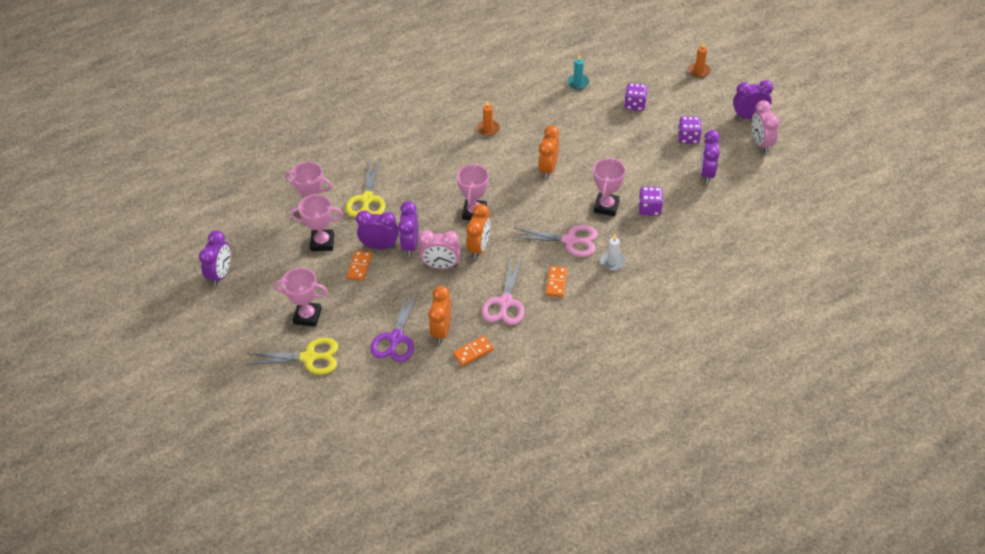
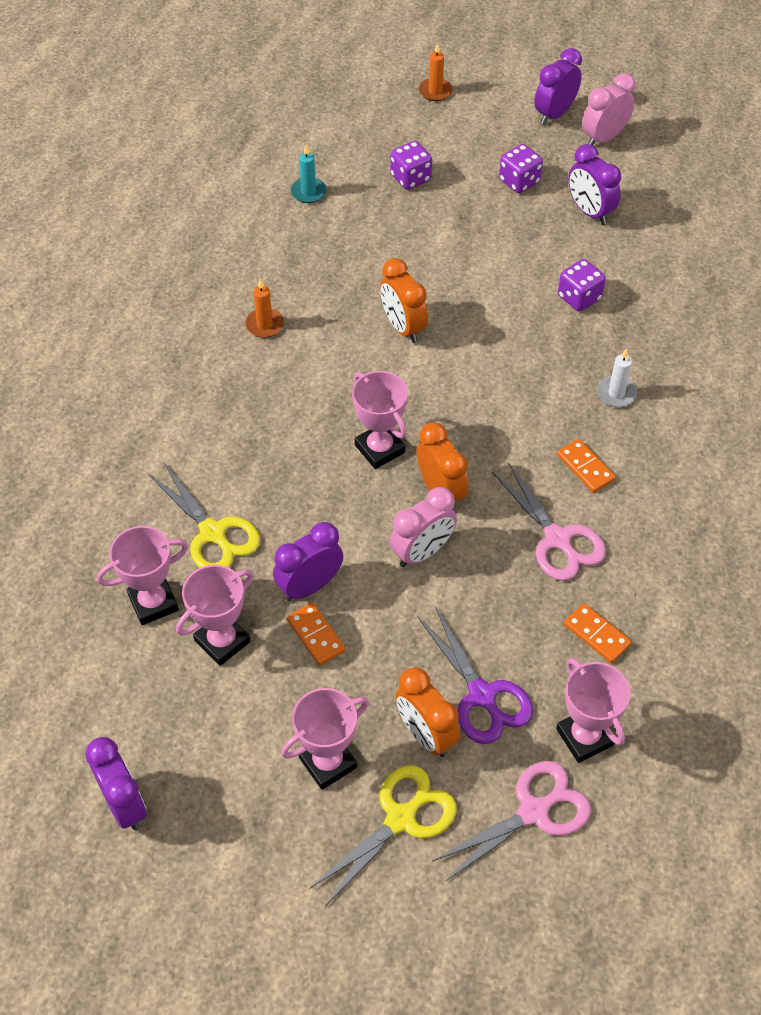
camera: 45 degrees left, 5 degrees up
(410, 245) = (349, 553): purple clock -> none
(441, 330) = (526, 638): orange clock -> orange clock (426, 734)
(473, 352) = (596, 634): orange domino -> orange domino turned 60 degrees counterclockwise
(570, 240) = (537, 402): pink scissors -> pink scissors (533, 812)
(606, 206) = (528, 329): pink trophy -> pink trophy (584, 737)
(761, 143) = (604, 138): pink clock -> pink clock turned 105 degrees clockwise

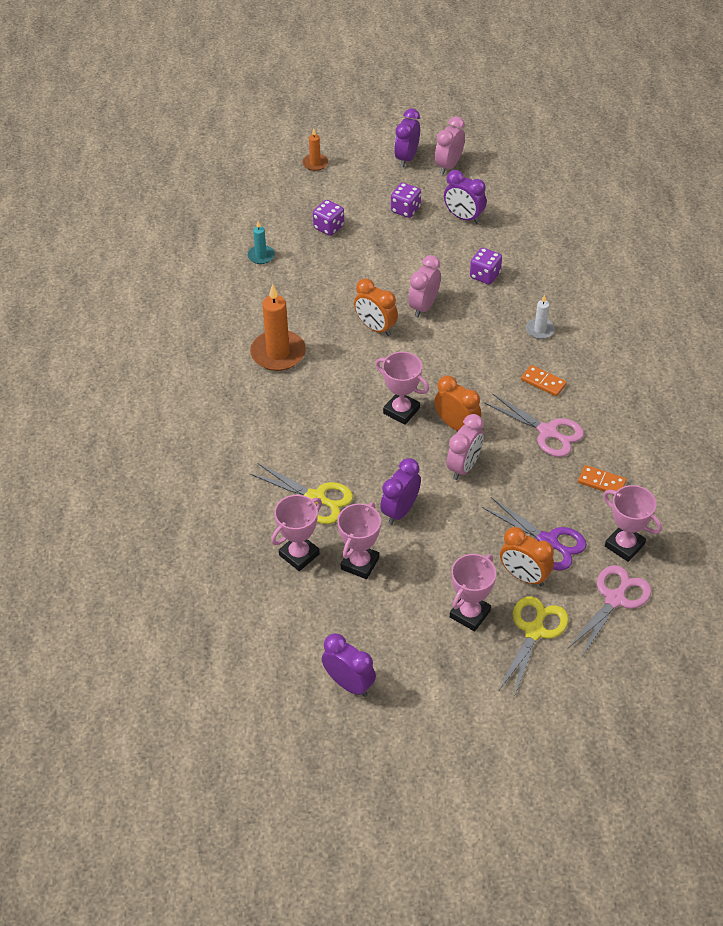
camera: 20 degrees left, 5 degrees down
(264, 325) = (278, 353): orange candle -> orange candle, size x1.91
(315, 635) = (420, 540): orange domino -> none
(478, 316) = (423, 306): none -> pink clock

